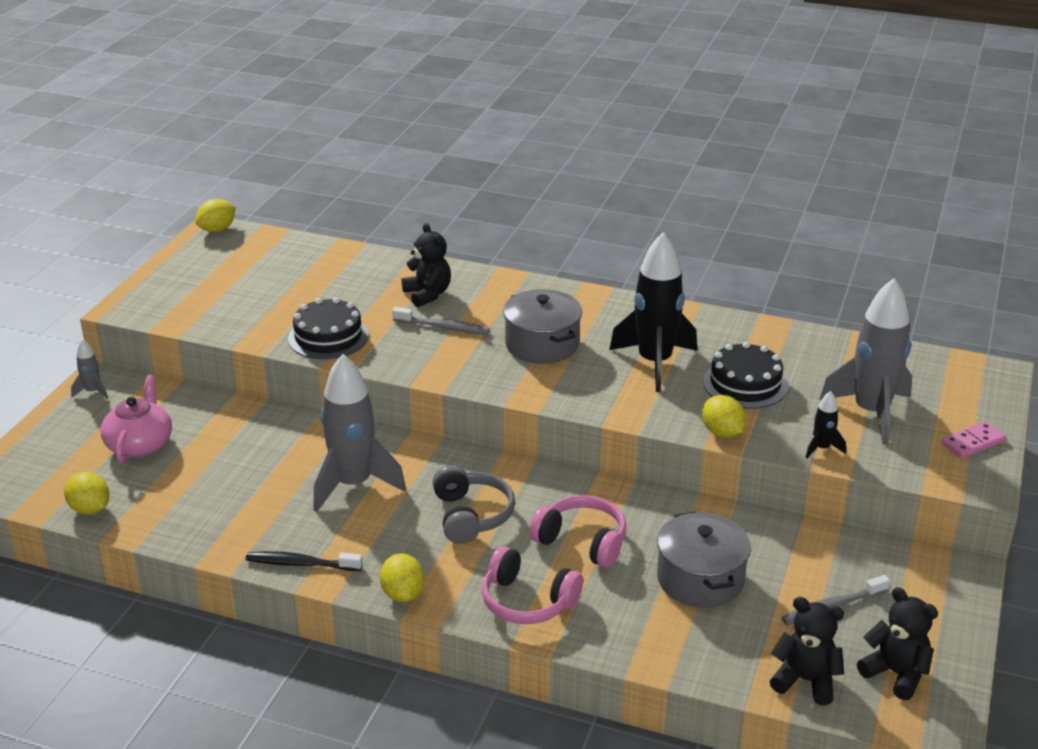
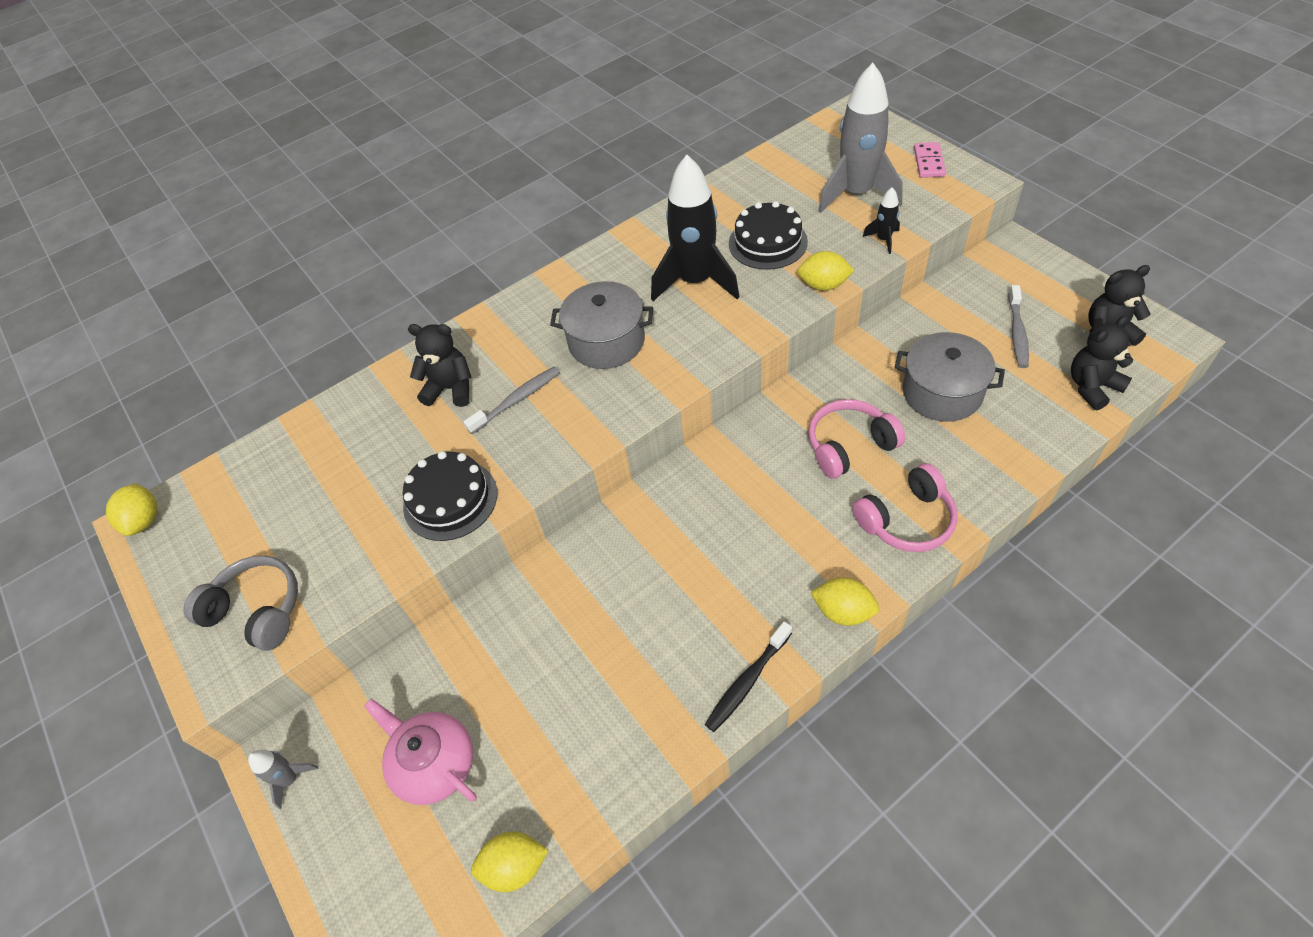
camera: 50 degrees left, 20 degrees up
(353, 484) = (653, 583): grey rocket -> none
(471, 515) = (763, 509): grey headphones -> grey headphones (257, 610)

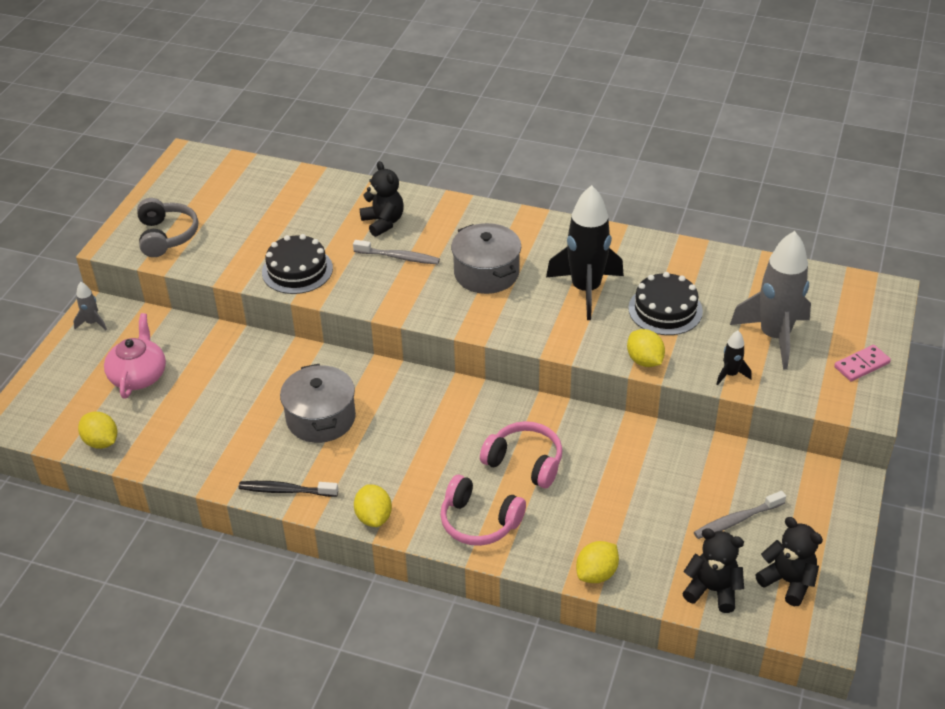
camera: 50 degrees right, 10 degrees down
(144, 520) = (190, 156): yellow lemon -> yellow lemon (596, 574)
(942, 392) = (625, 496): grey pot -> grey pot (321, 418)

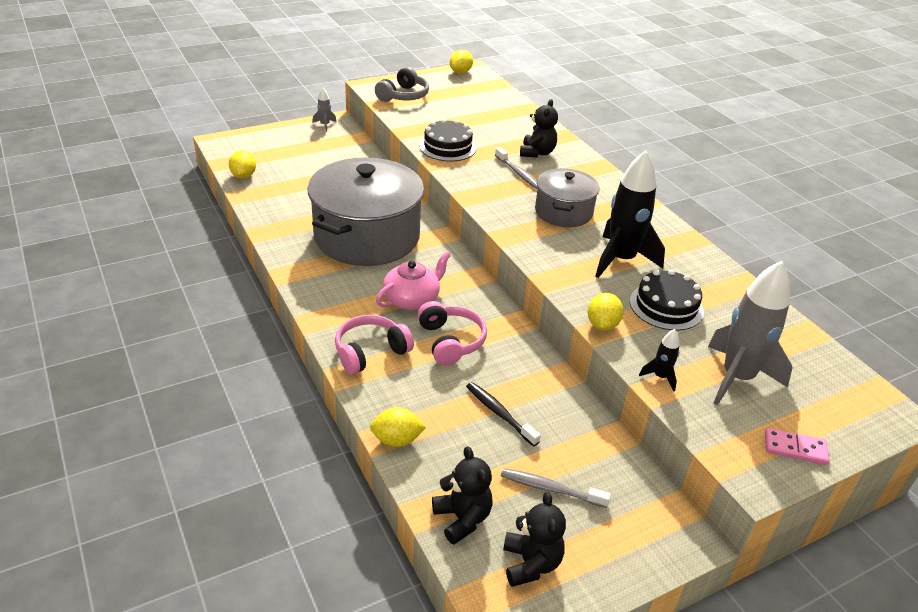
camera: 40 degrees right, 5 degrees down
(139, 376) = (308, 159): pink teapot -> pink teapot (412, 299)
(286, 490) = (291, 257): black toothbrush -> black toothbrush (499, 413)
(321, 418) = (367, 236): grey pot -> grey pot, size x1.84
(374, 517) = (315, 304): yellow lemon -> yellow lemon (460, 72)
(479, 522) = (370, 352): pink headphones -> pink headphones turned 75 degrees clockwise

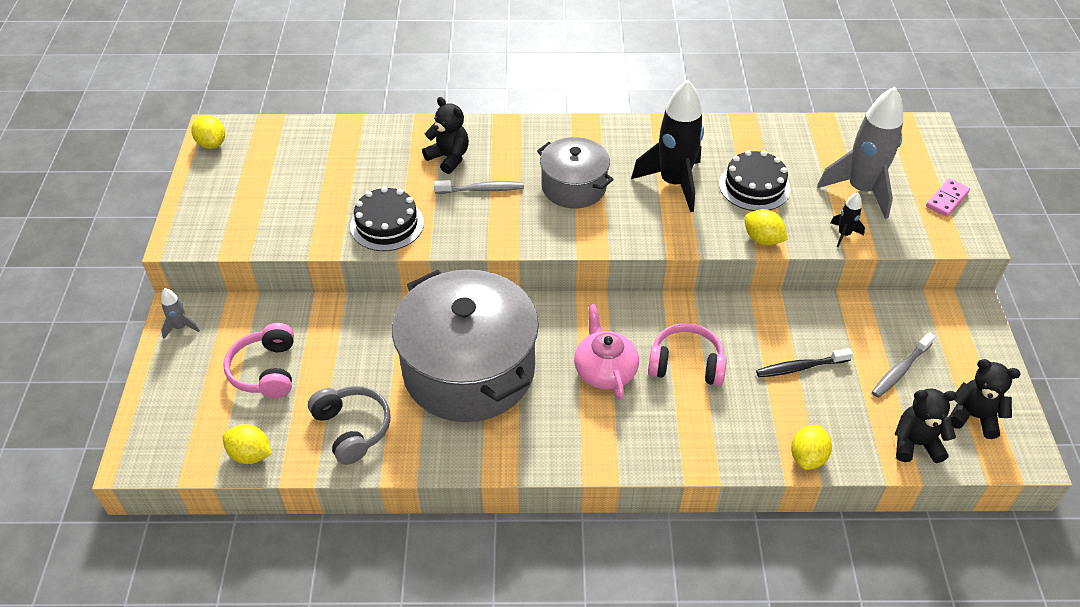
camera: 60 degrees left, 10 degrees up
(370, 352) = (674, 435): pink headphones -> pink headphones (266, 370)
(403, 96) = (232, 218): grey headphones -> grey headphones (352, 428)

